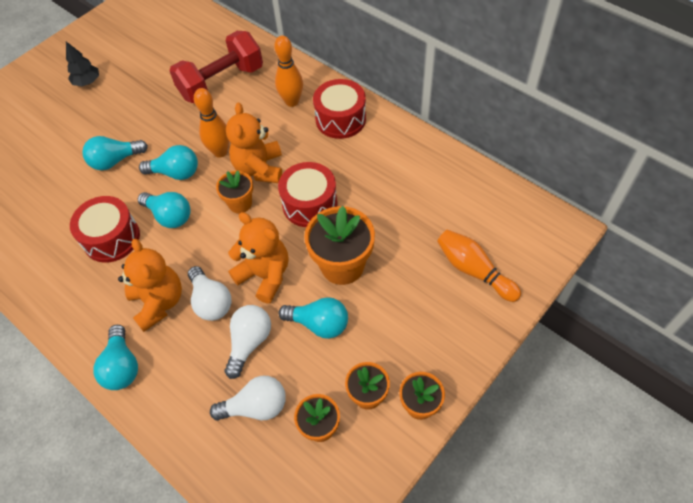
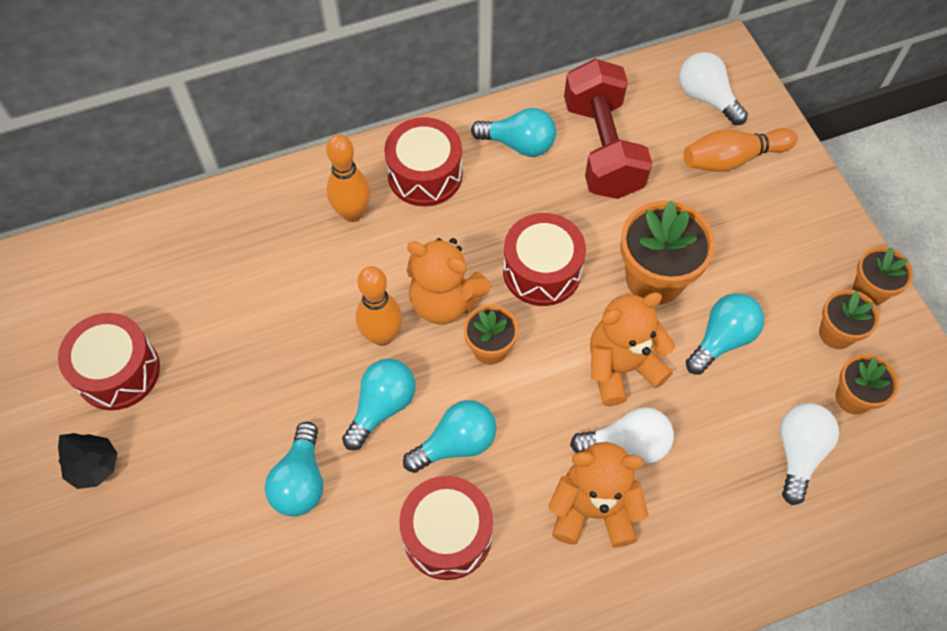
camera: 65 degrees left, 5 degrees up
(122, 366) = (668, 590): turquoise light bulb -> turquoise light bulb (519, 144)
(142, 63) = (118, 371): none -> red drum
(221, 83) = (249, 281): red dumbbell -> red dumbbell (602, 148)
(249, 342) = (709, 425): white light bulb -> white light bulb (706, 98)

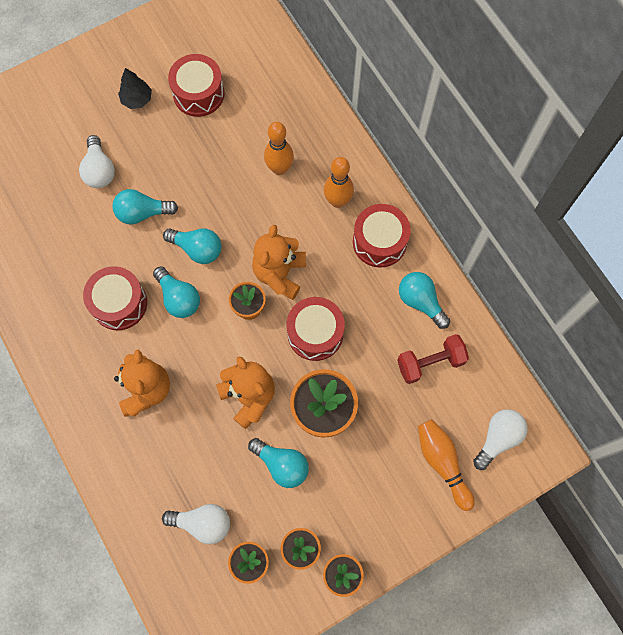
camera: 80 degrees right, 10 degrees up
(382, 336) = (247, 239): orange bowling pin -> orange bowling pin (279, 168)
(519, 144) = (420, 302): turquoise light bulb -> turquoise light bulb turned 135 degrees clockwise
(602, 148) = (430, 363): red dumbbell -> red dumbbell, size x0.65
(627, 445) = (192, 406): white light bulb -> white light bulb (99, 170)

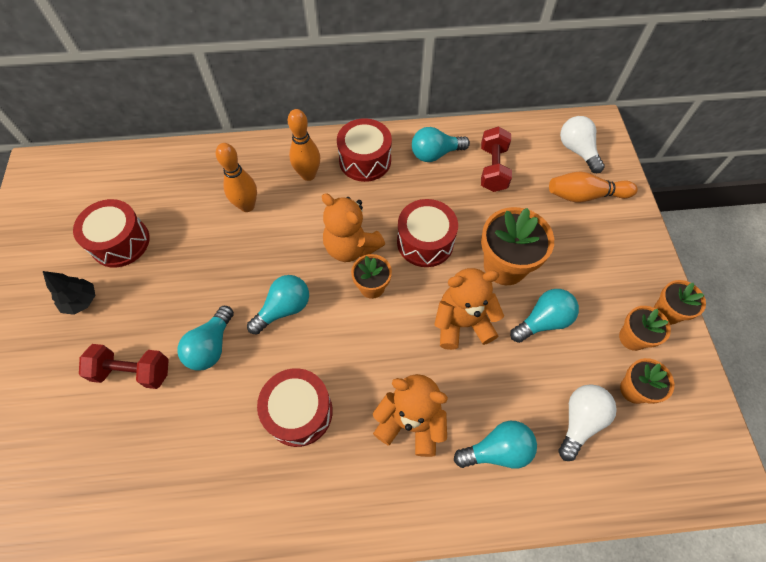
camera: 65 degrees left, 10 degrees down
(99, 170) = (133, 372): white light bulb -> red dumbbell
(179, 298) = (326, 348): turquoise light bulb -> turquoise light bulb (497, 450)

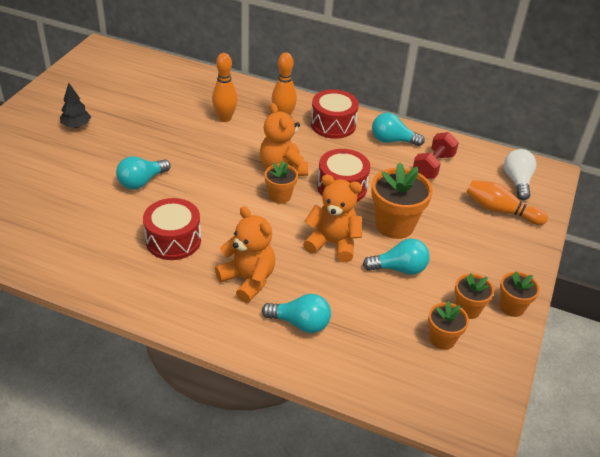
camera: 25 degrees right, 20 degrees down
(120, 242) = (124, 105): red drum -> none
(133, 372) = (81, 174): red dumbbell -> none
(284, 309) = (206, 182): turquoise light bulb -> none
(580, 421) = (380, 337): white light bulb -> none

